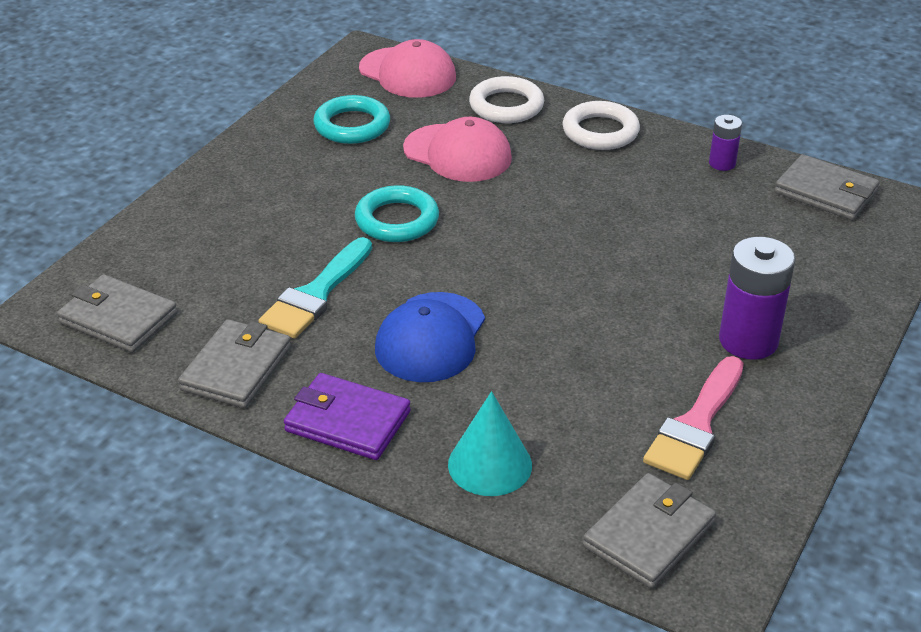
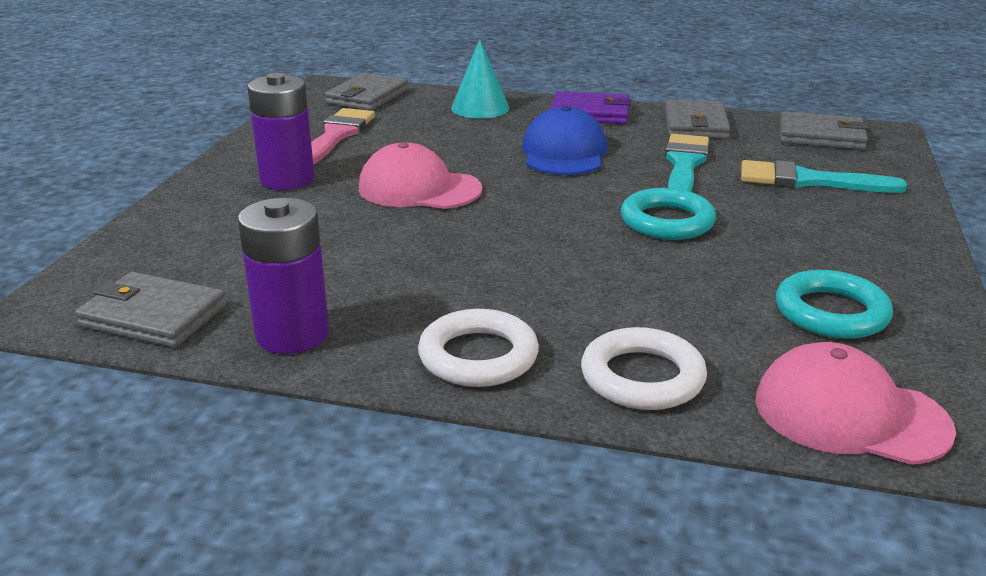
camera: 165 degrees right, 10 degrees down
(220, 249) = (807, 181): none -> turquoise brush
(457, 153) = (659, 297): pink cap -> pink cap (419, 189)
(722, 163) = (292, 334): purple battery -> purple battery, size x1.88

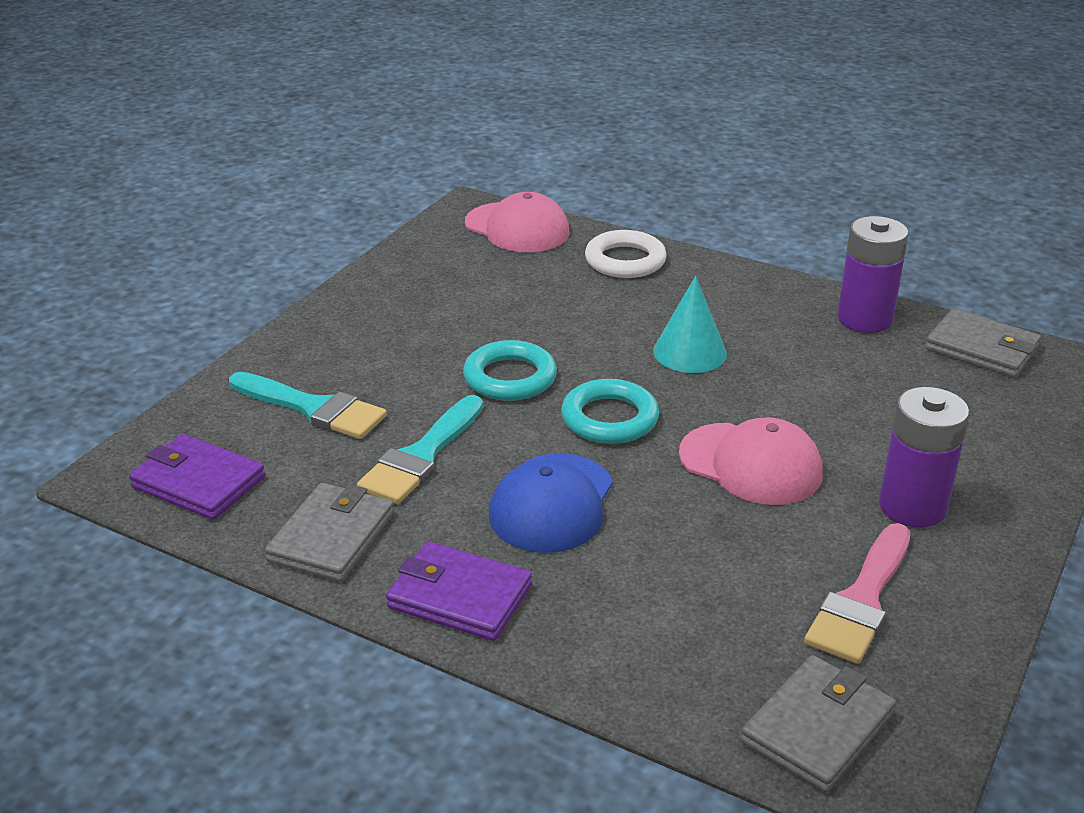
camera: 165 degrees left, 5 degrees up
(478, 356) = (729, 286): white ring -> none
(480, 108) = (626, 646): turquoise cone -> turquoise cone (689, 352)
(821, 136) = (198, 482): grey wallet -> purple wallet
(831, 312) = (458, 280): turquoise ring -> turquoise ring (609, 418)

